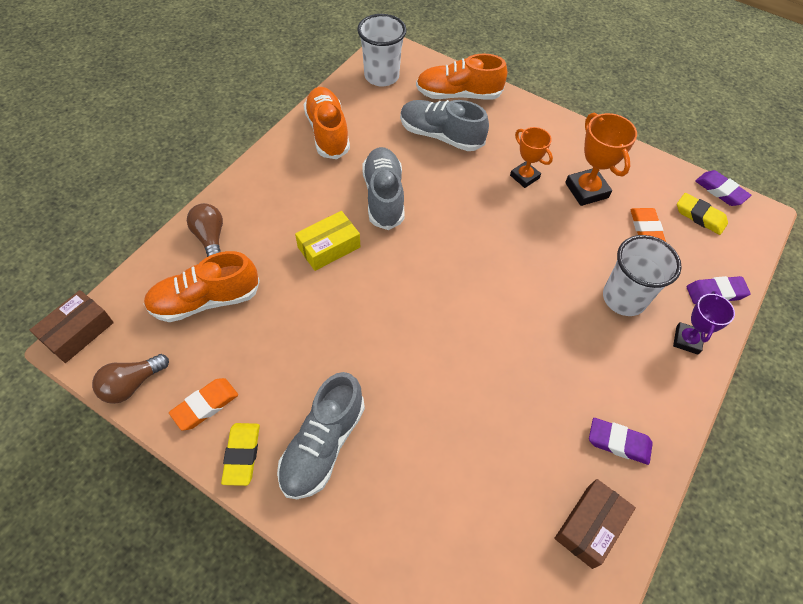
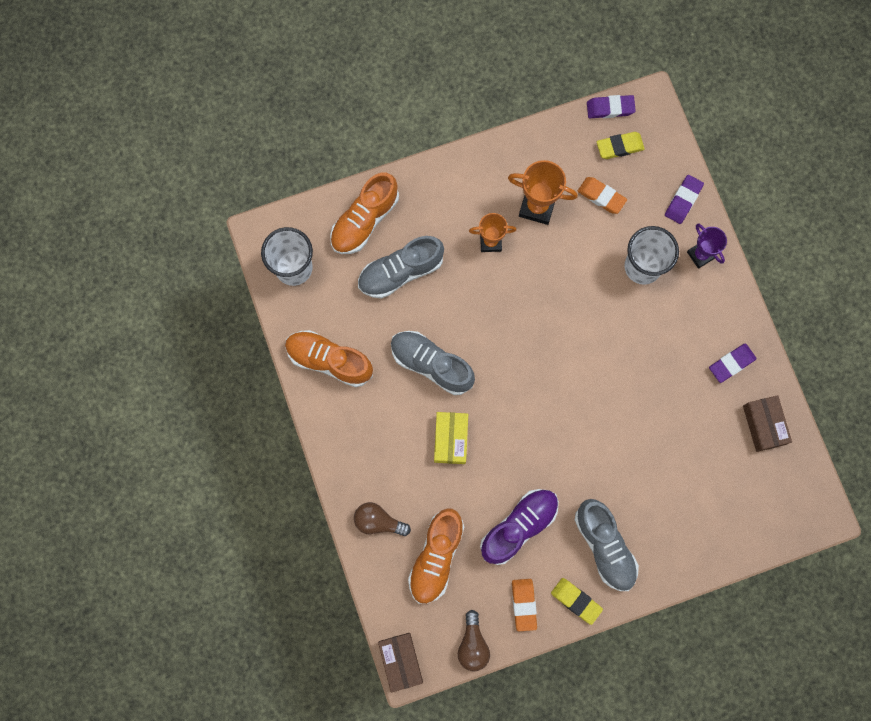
camera: 50 degrees left, 20 degrees up
(286, 351) = (519, 527): none -> purple shoe

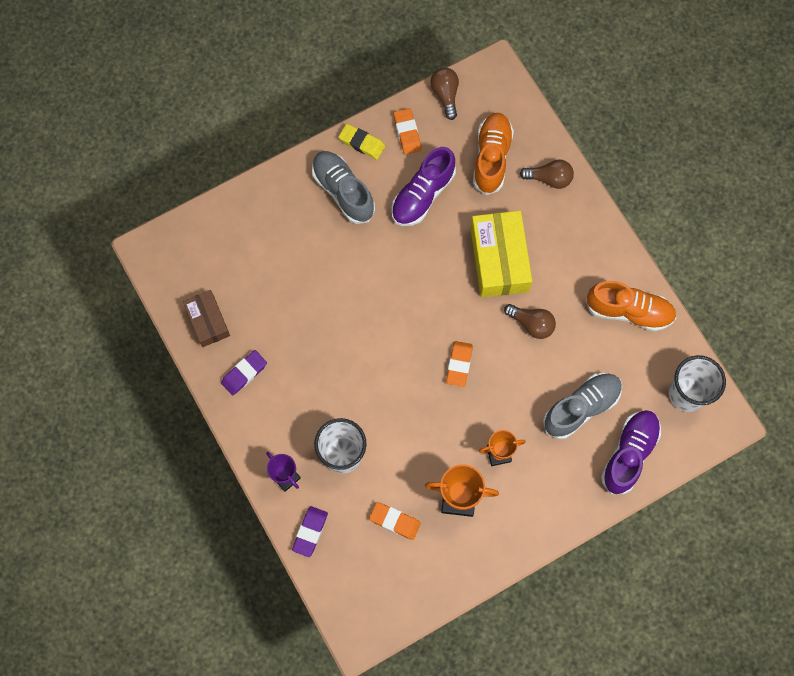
camera: 170 degrees right, 5 degrees down
(364, 220) = (629, 454): orange shoe -> purple shoe
(401, 661) = (504, 72): brown box -> none
(431, 364) = (531, 324): grey shoe -> brown light bulb
(450, 439) = (499, 259): yellow box -> yellow box, size x1.65
(513, 335) = (459, 365): none -> orange eraser
(610, 108) = (400, 622): purple eraser -> none
(619, 147) = (383, 579): yellow eraser -> none

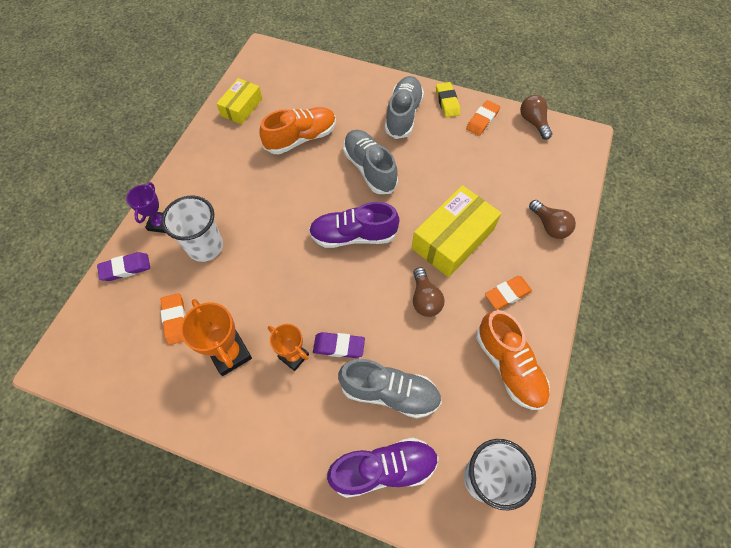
camera: 50 degrees right, 10 degrees down
(208, 321) = (242, 107): brown box -> yellow box
(244, 373) = (221, 149): purple eraser -> purple eraser (339, 346)
(377, 266) = (369, 169): none -> grey shoe
(423, 195) = (449, 159): purple shoe -> purple shoe (353, 235)
(445, 95) = (533, 122): brown light bulb -> brown light bulb turned 60 degrees counterclockwise
(459, 365) = (344, 272): orange eraser -> orange eraser (507, 294)
(491, 158) = (522, 179): orange shoe -> orange shoe (301, 138)

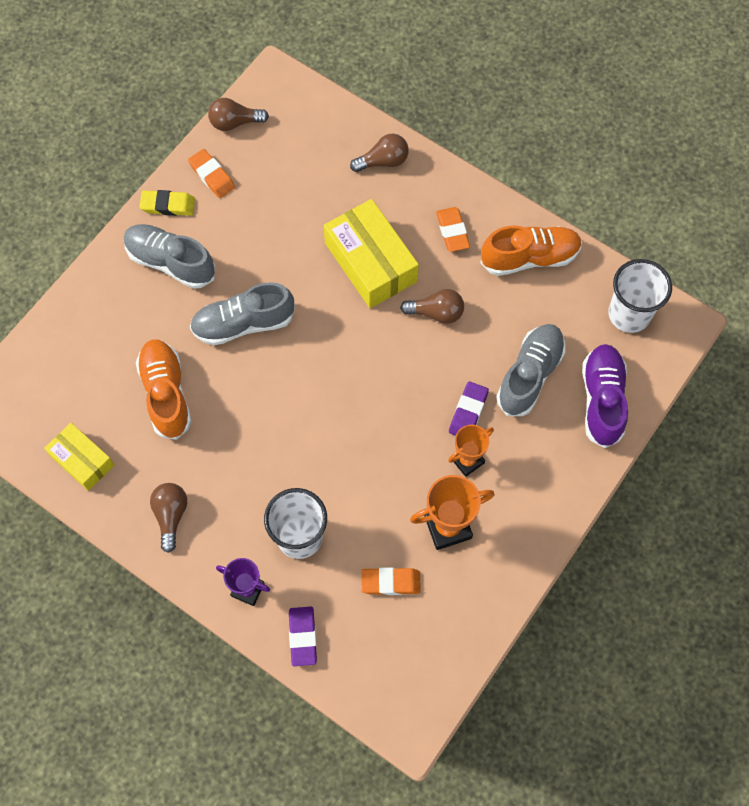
camera: 75 degrees left, 5 degrees up
(210, 164) = (171, 516): none -> brown light bulb
(353, 235) = (334, 365): purple shoe -> none

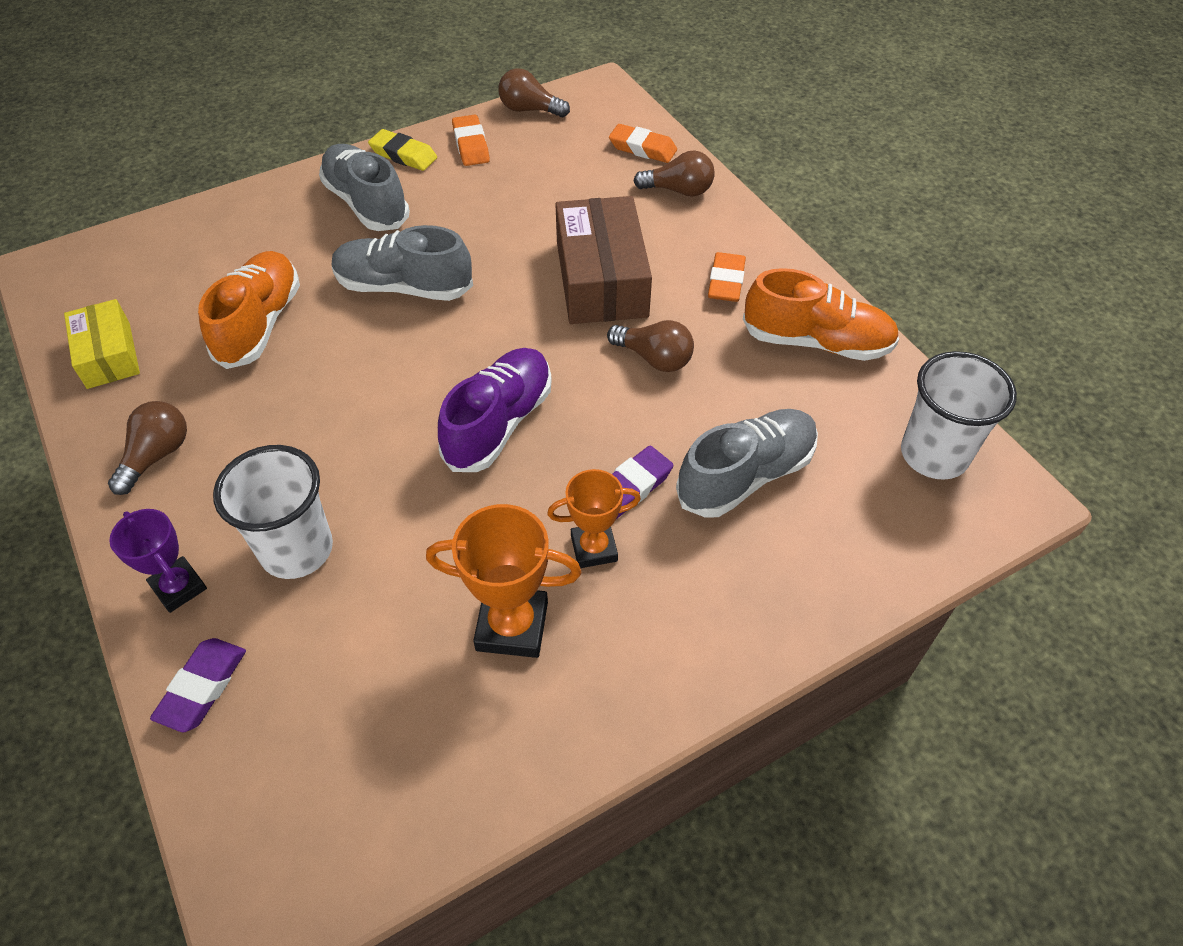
camera: 25 degrees right, 15 degrees down
(371, 262) = (601, 279): yellow box -> brown box
(390, 582) = (379, 667): orange eraser -> orange eraser (642, 148)
(602, 400) = (842, 548): purple shoe -> purple shoe (499, 423)

